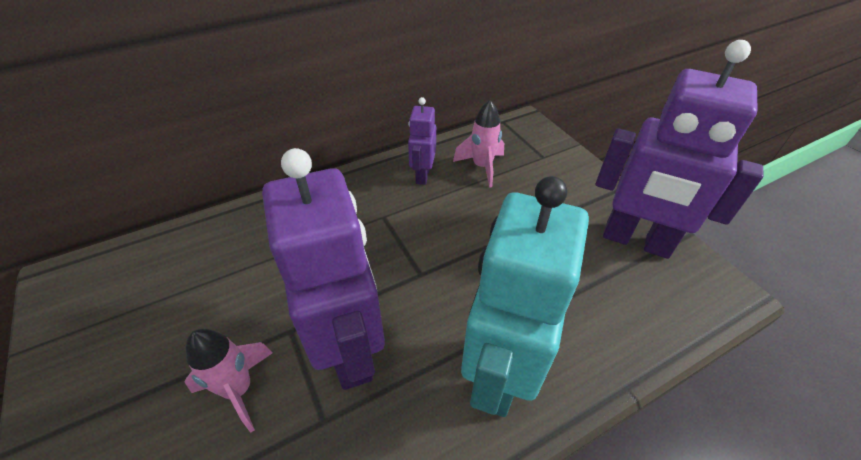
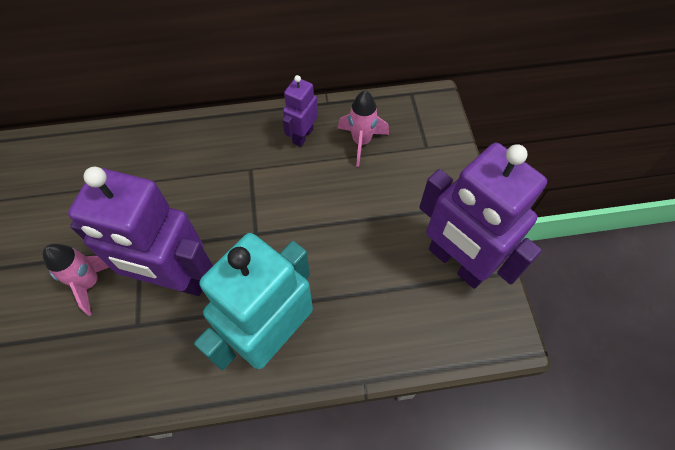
camera: 20 degrees right, 15 degrees up
(350, 350) = (175, 279): purple robot -> purple robot turned 105 degrees clockwise

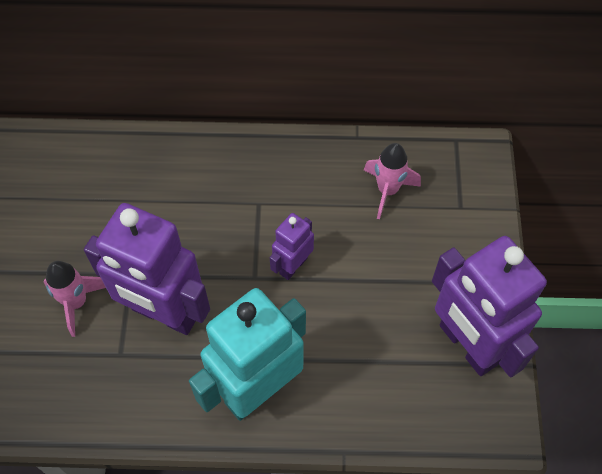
camera: 10 degrees right, 0 degrees up
(302, 136) = (322, 173): purple robot -> purple robot (293, 266)

